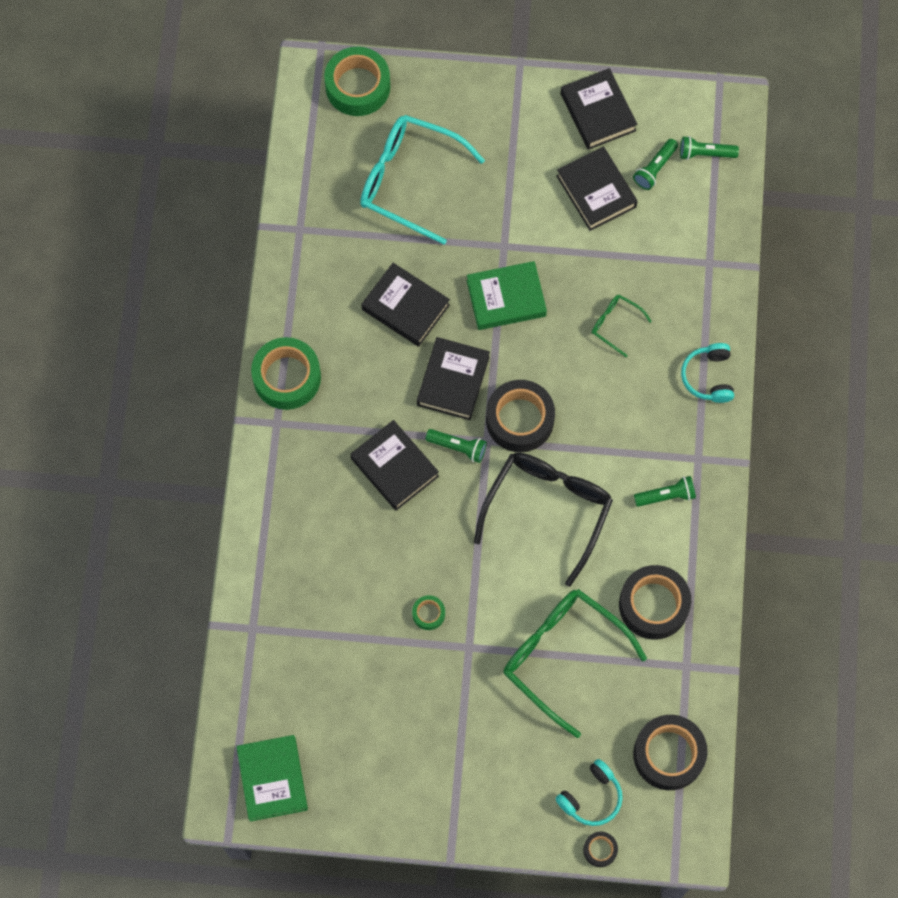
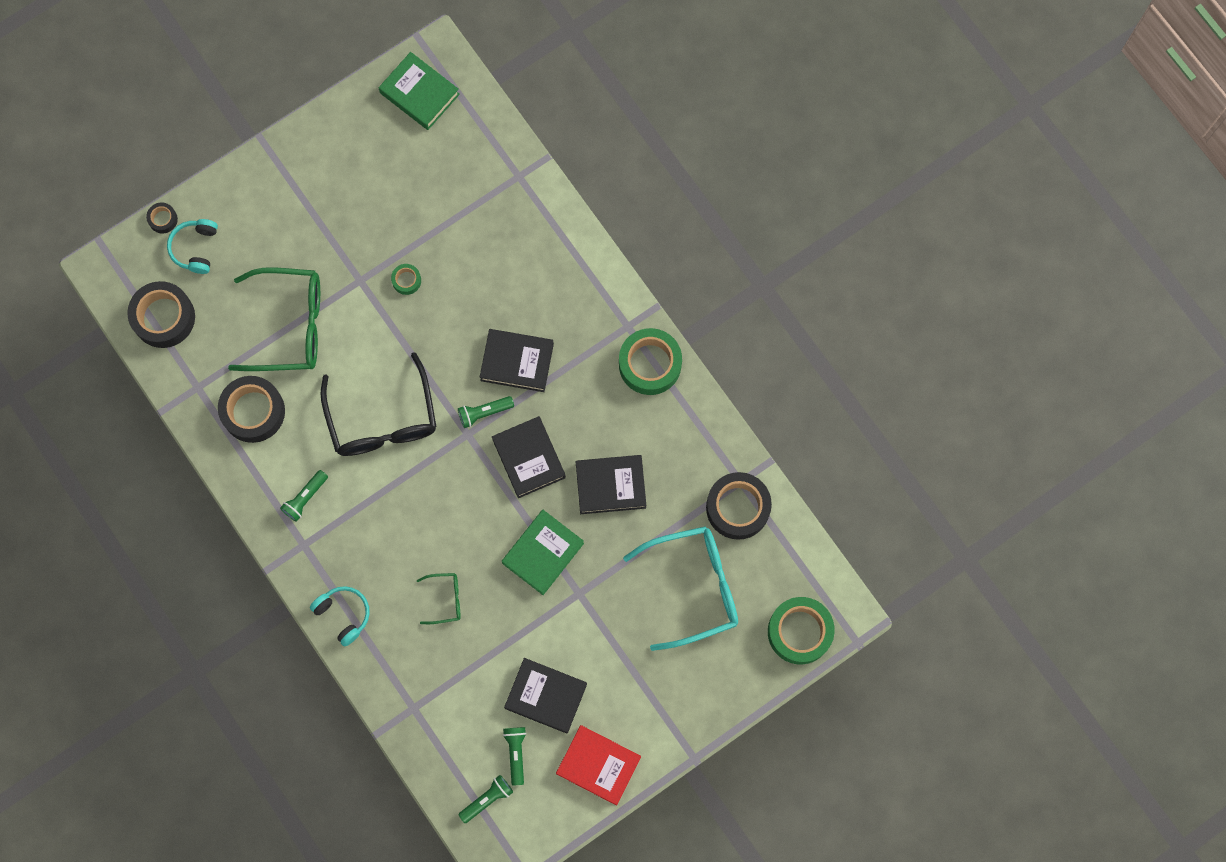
camera: 140 degrees right, 5 degrees up
(519, 419) = (456, 469): black tape -> black tape (737, 508)
(598, 112) = (598, 765): black book -> red book

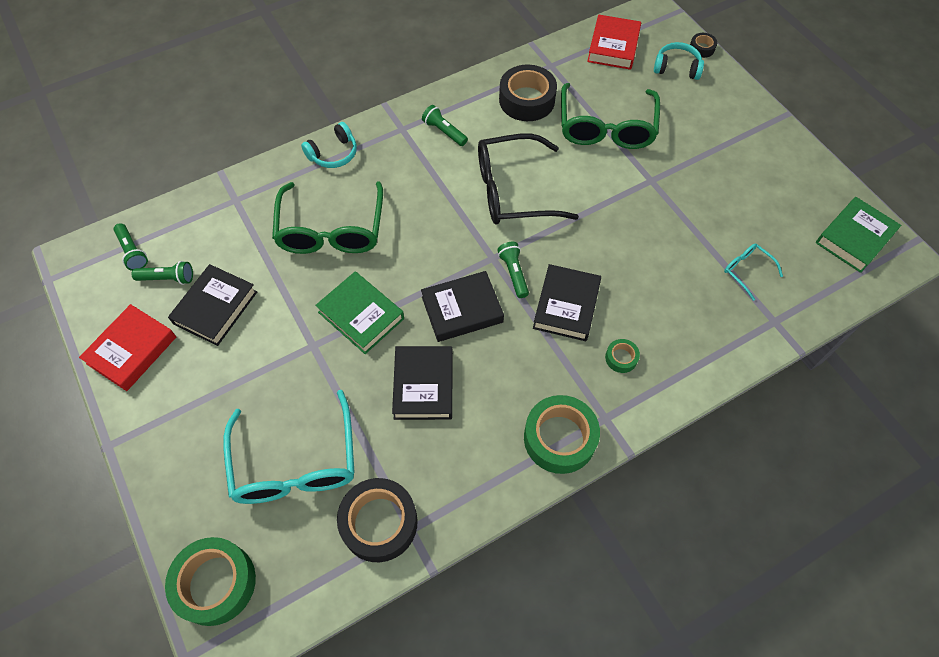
camera: 95 degrees right, 15 degrees down
(163, 317) = (613, 46): black tape -> red book
(406, 280) = (652, 216): green tape -> green tape (621, 358)
(445, 599) = (331, 230): green glasses -> green glasses, size x2.20
(465, 196) = (747, 271): none -> turquoise glasses

